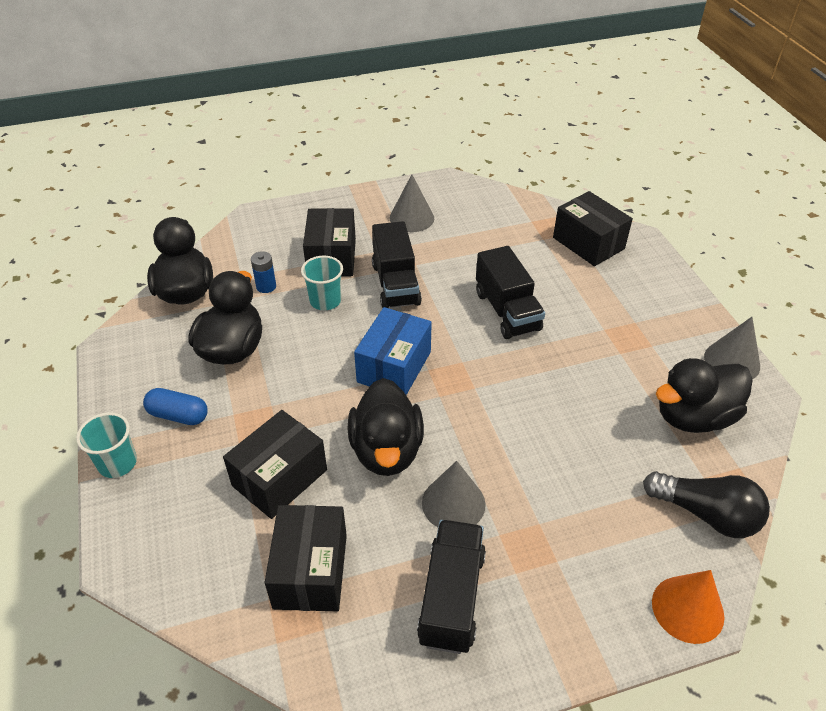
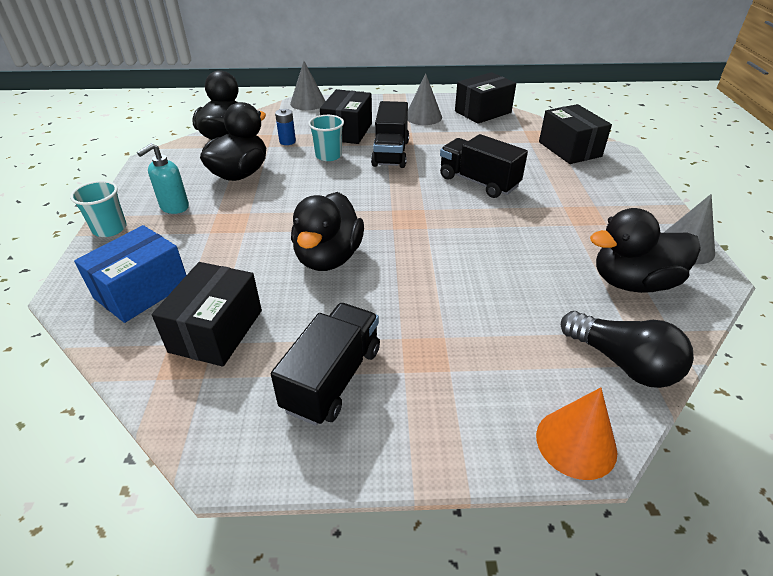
camera: 15 degrees right, 5 degrees down
(178, 415) = (174, 207): blue capsule -> turquoise soap dispenser
(279, 478) = (228, 260): black box -> black box (483, 112)
(394, 367) = (363, 203): blue box -> blue box (142, 290)
(453, 503) = (369, 306): grey cone -> grey cone (308, 103)
(507, 311) = (478, 182): black truck -> black truck turned 135 degrees clockwise

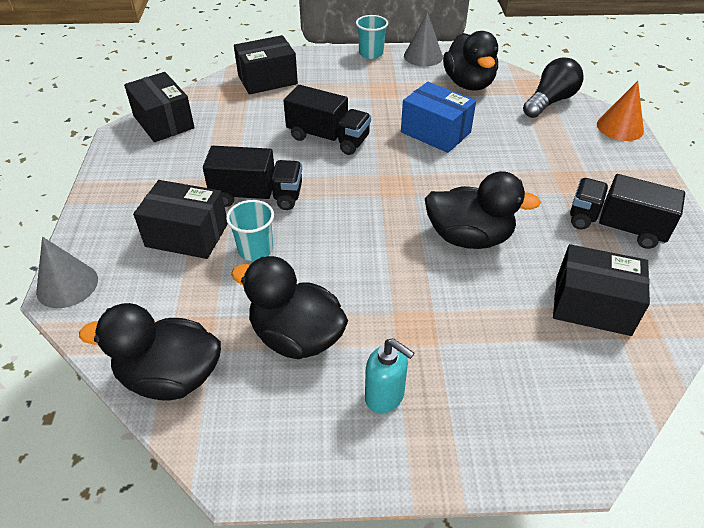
camera: 90 degrees left, 5 degrees up
(110, 229) = (444, 463): turquoise cup -> turquoise cup (371, 53)
(142, 290) = (556, 383): blue box -> blue box (435, 132)
(287, 141) = (205, 296): blue battery -> none
(423, 117) = (162, 168): grey cone -> none
(478, 182) = (328, 138): black truck -> black truck turned 105 degrees counterclockwise

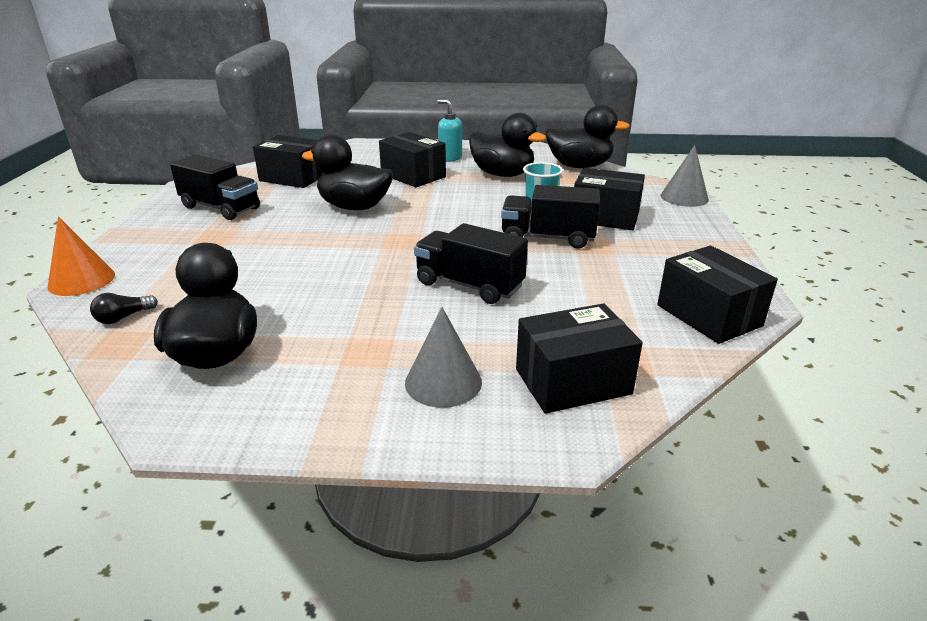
camera: 175 degrees left, 15 degrees down
(371, 53) = (358, 438): turquoise cup -> none
(423, 56) = (250, 423): grey cone -> grey cone (443, 382)
(427, 324) = (413, 175): none -> black box
(435, 132) = (326, 285): blue box -> none
(550, 101) = (123, 317): black light bulb -> black light bulb, size x0.50

